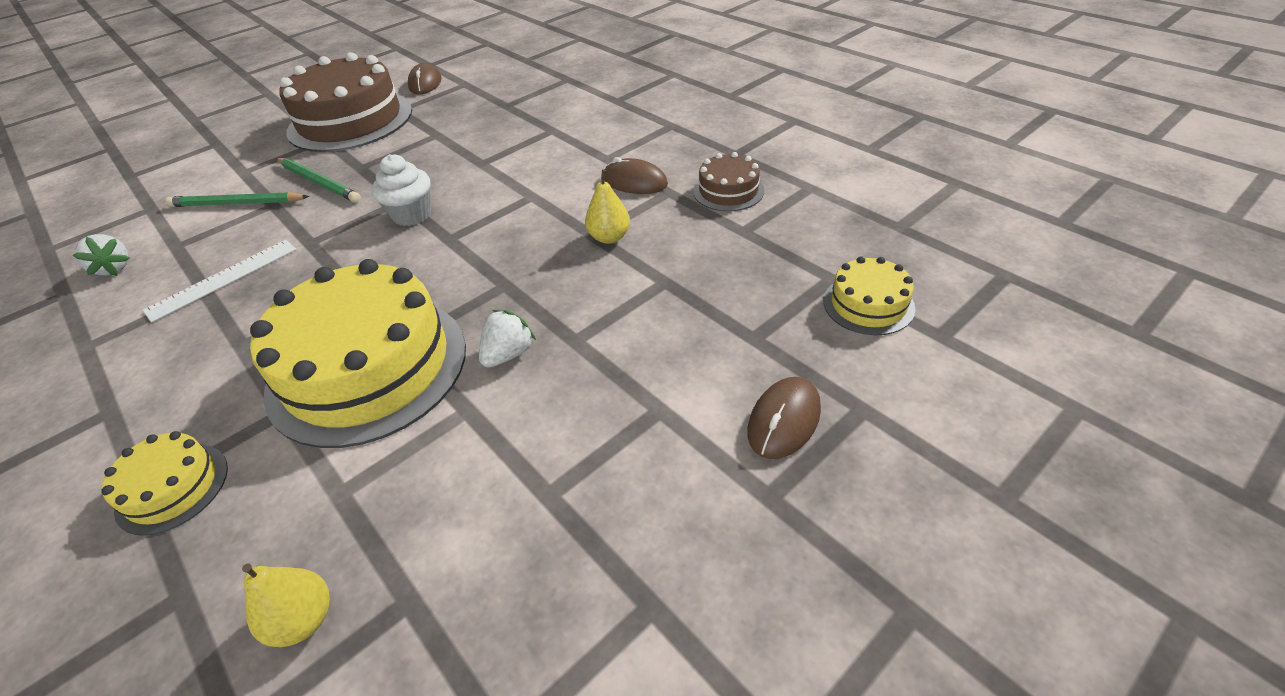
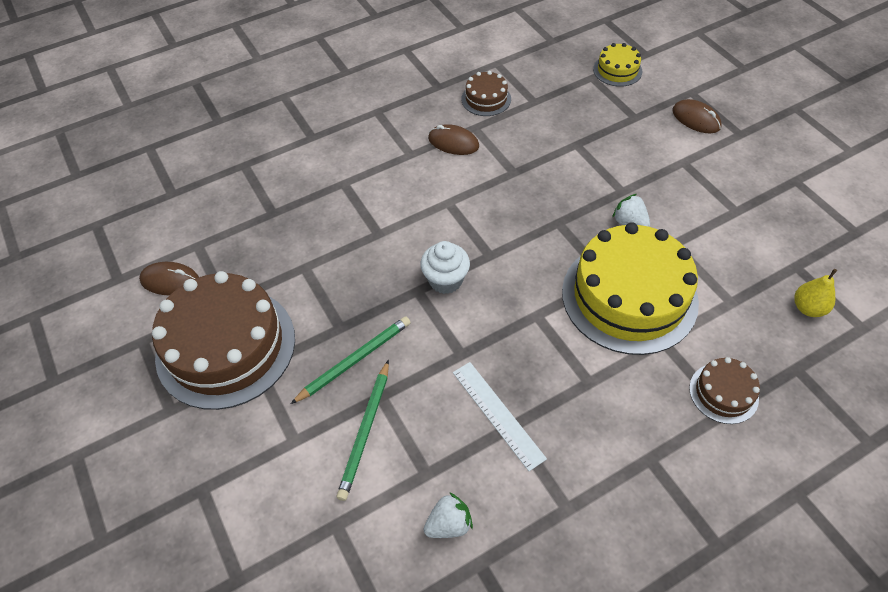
camera: 80 degrees left, 10 degrees up
(172, 488) = (723, 393): yellow cake -> brown cake
(609, 237) = (520, 164): yellow pear -> none
(635, 182) = (453, 142): brown mouse -> brown mouse turned 75 degrees clockwise

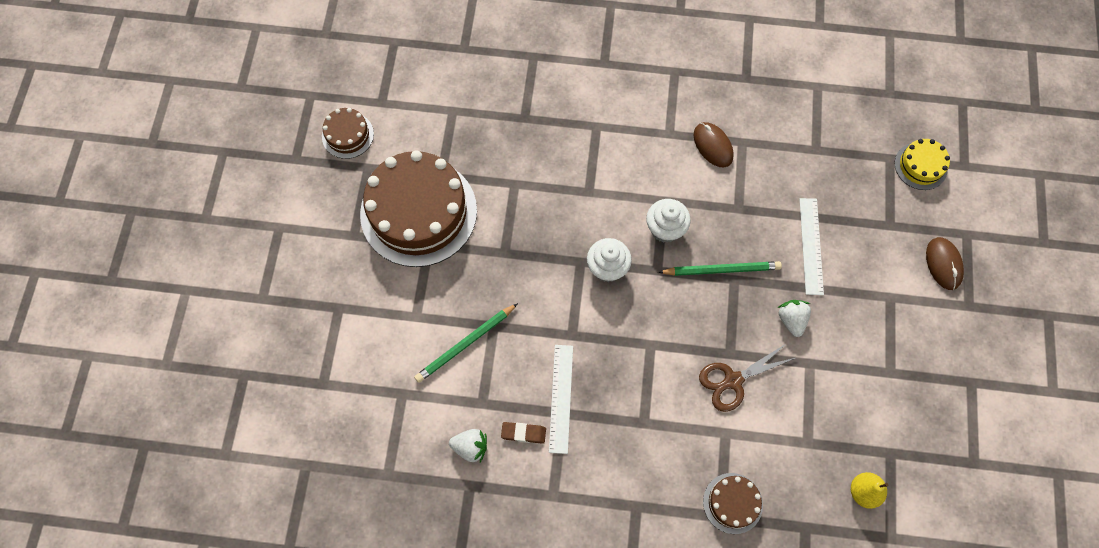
camera: 35 degrees right, 15 degrees up
(170, 280) = (415, 129): brown mouse -> none
(354, 360) = (496, 286): green pencil -> green pencil (721, 269)
(468, 221) = (665, 229): none -> white cupcake
(486, 99) = (776, 119): brown cake -> brown cake (348, 135)
(490, 471) = (523, 433): none -> brown eraser
(593, 164) = (811, 246): none -> white ruler
(629, 296) = (733, 380): yellow cake -> brown scissors

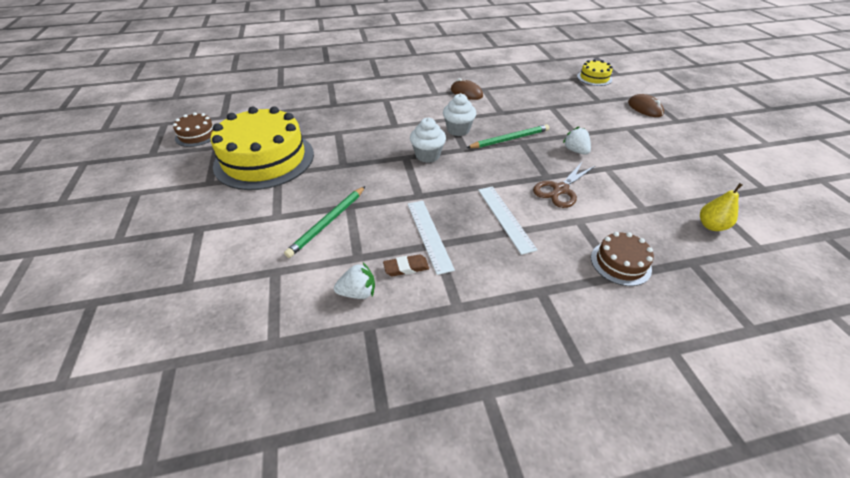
camera: 20 degrees left, 25 degrees down
(418, 212) = (264, 159): brown cake -> yellow cake
(811, 246) = (559, 117): white ruler -> white ruler (505, 218)

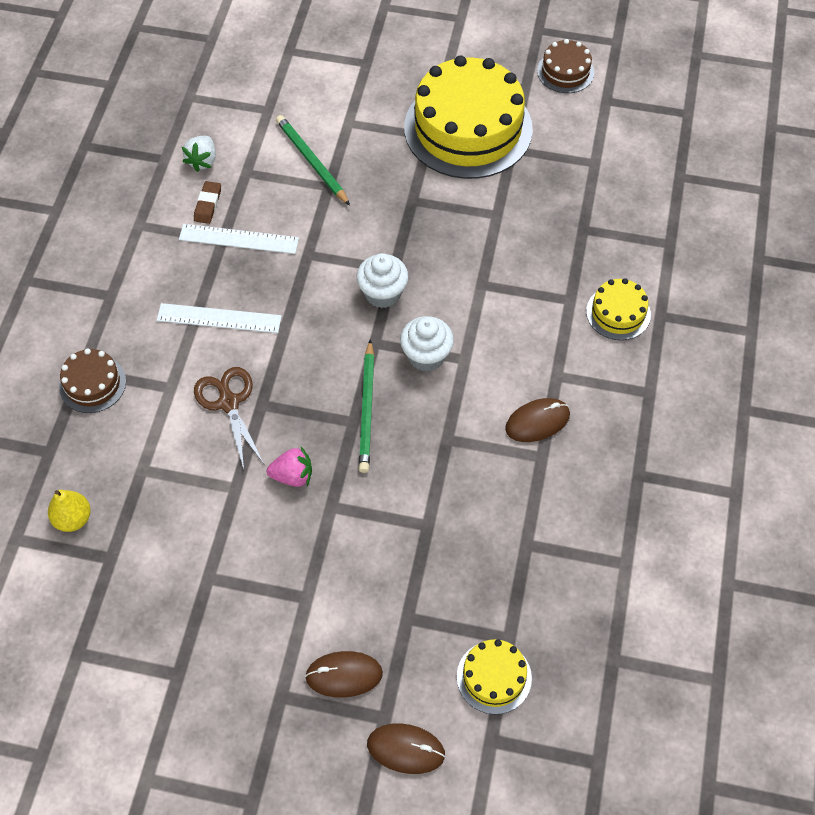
camera: 115 degrees right, 15 degrees up
(384, 86) = (618, 313): none -> yellow cake
(575, 151) = (292, 476): white strawberry -> pink strawberry
(649, 88) = (406, 749): none -> brown mouse

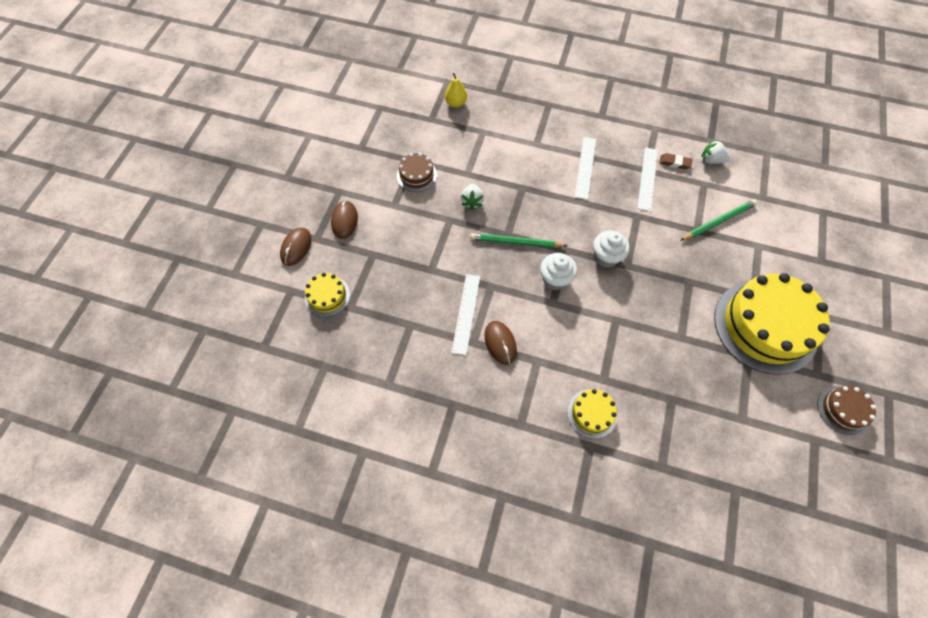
camera: 95 degrees right, 5 degrees up
(92, 384) = (540, 109): brown cake -> brown cake (416, 175)
(229, 403) = (524, 171): brown scissors -> none
(292, 476) = (472, 201): pink strawberry -> white strawberry
(497, 469) = (466, 313): none -> white ruler

